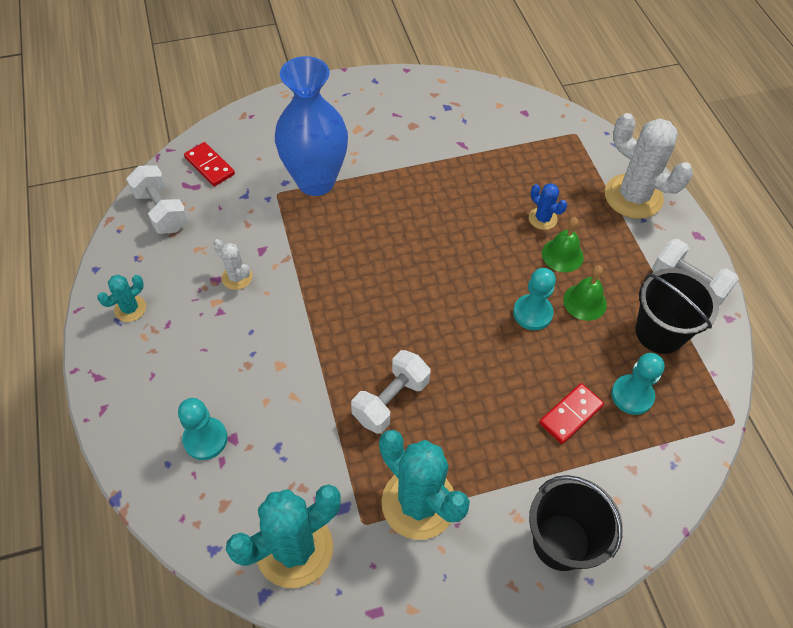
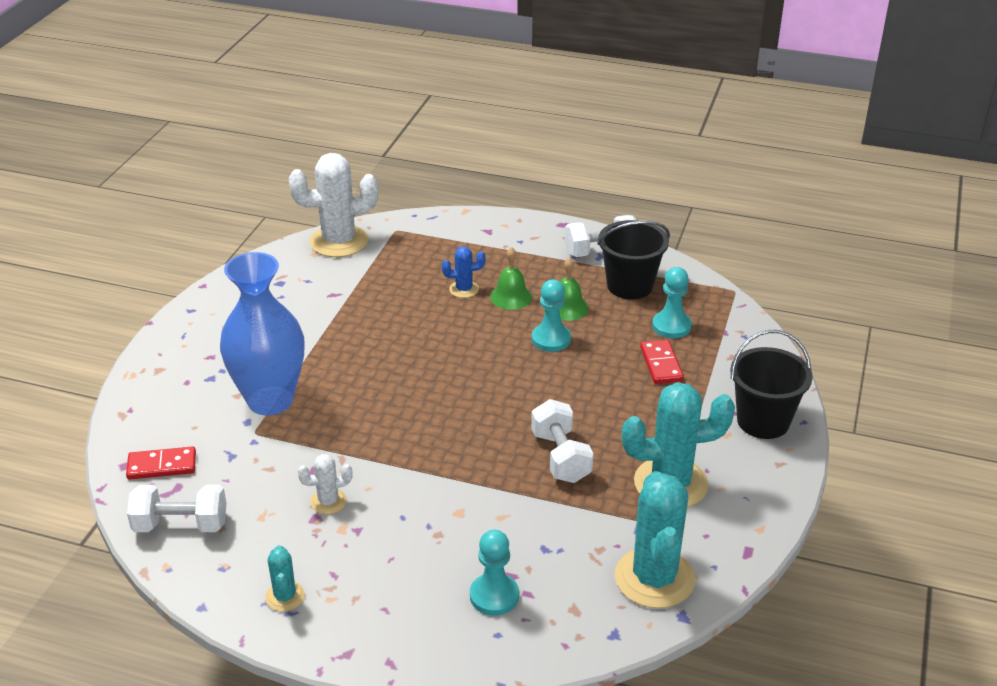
camera: 55 degrees left, 20 degrees down
(633, 196) = (493, 234): white cactus -> white cactus (339, 241)

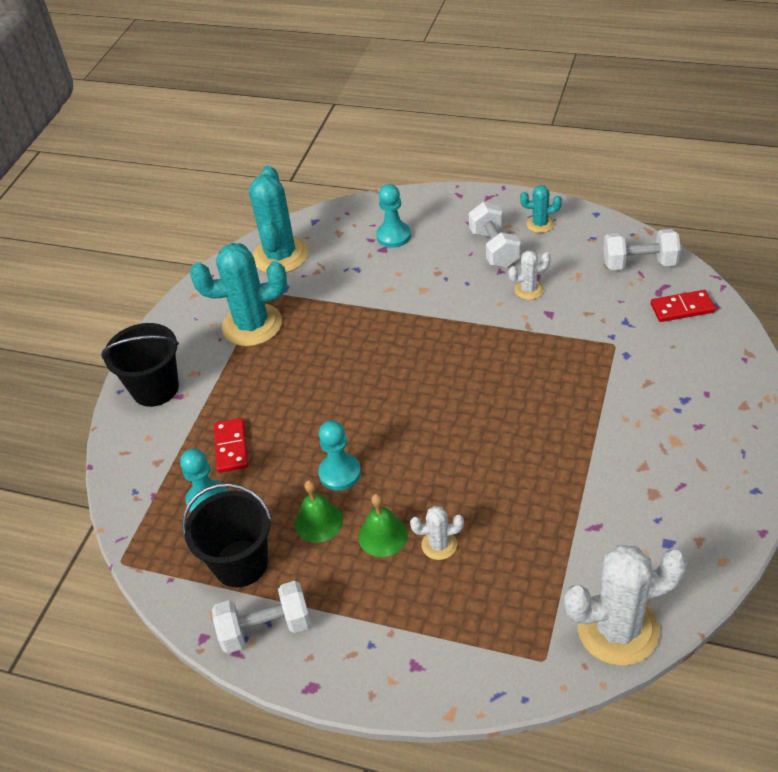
camera: 175 degrees left, 10 degrees up
(270, 400) = (613, 378): blue vase -> none
(285, 596) = (540, 224): turquoise cactus -> turquoise cactus turned 75 degrees counterclockwise
(464, 289) = (439, 545): blue cactus -> white cactus
(560, 457) = (339, 341): white dumbbell -> white dumbbell (494, 248)

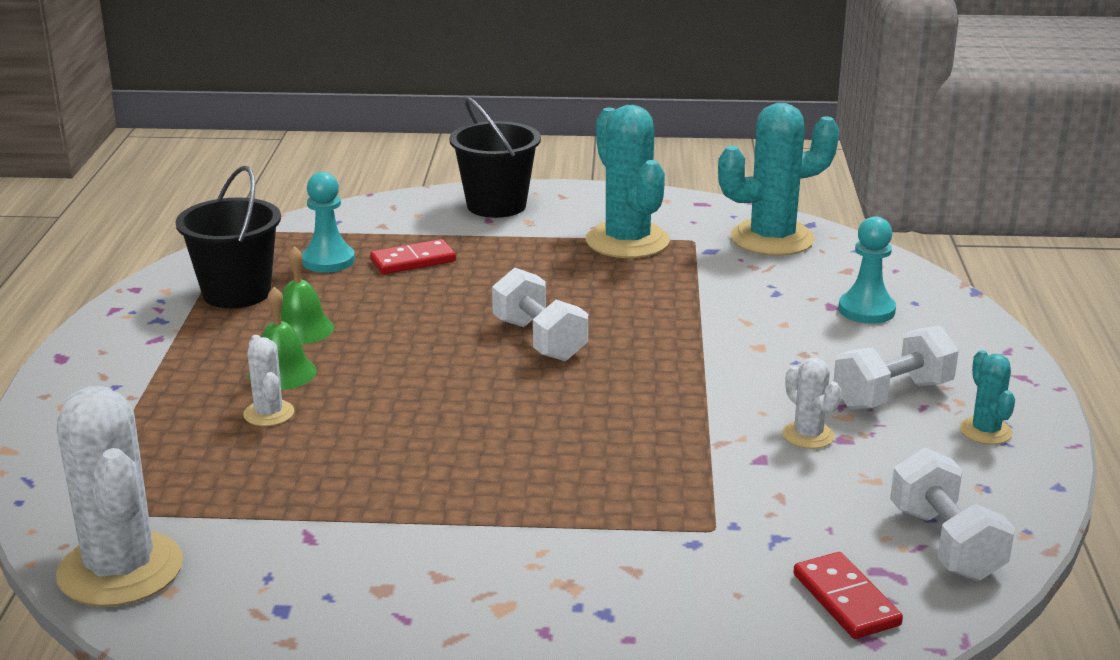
camera: 70 degrees right, 20 degrees down
(266, 628) = (144, 320): white dumbbell -> white dumbbell (539, 340)
(340, 473) = (383, 332): turquoise pawn -> none

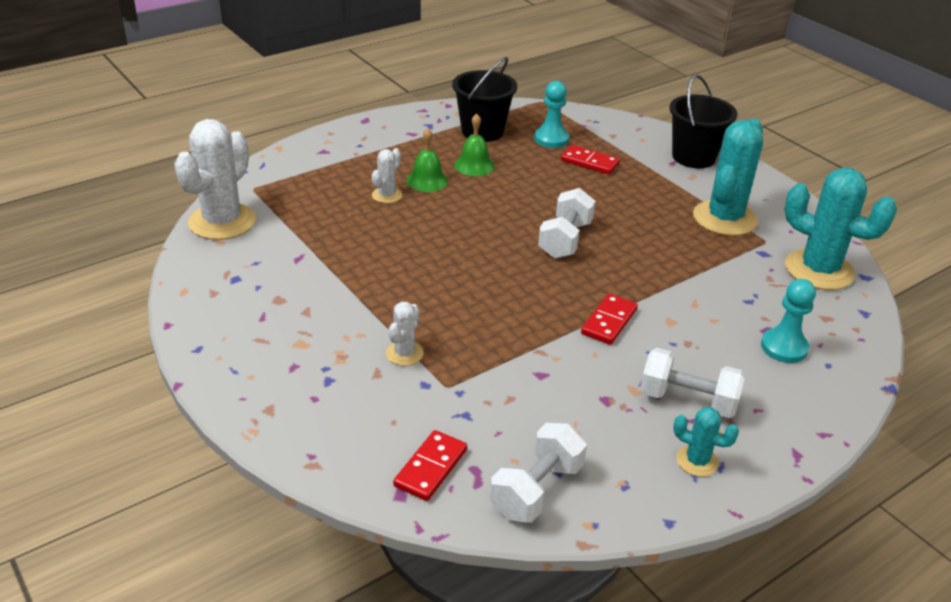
camera: 50 degrees right, 10 degrees up
(718, 380) = (609, 321): none -> red domino
(808, 435) = (591, 383): white cactus -> white cactus (404, 353)
(985, 431) = (697, 461): turquoise cactus -> turquoise cactus turned 75 degrees clockwise

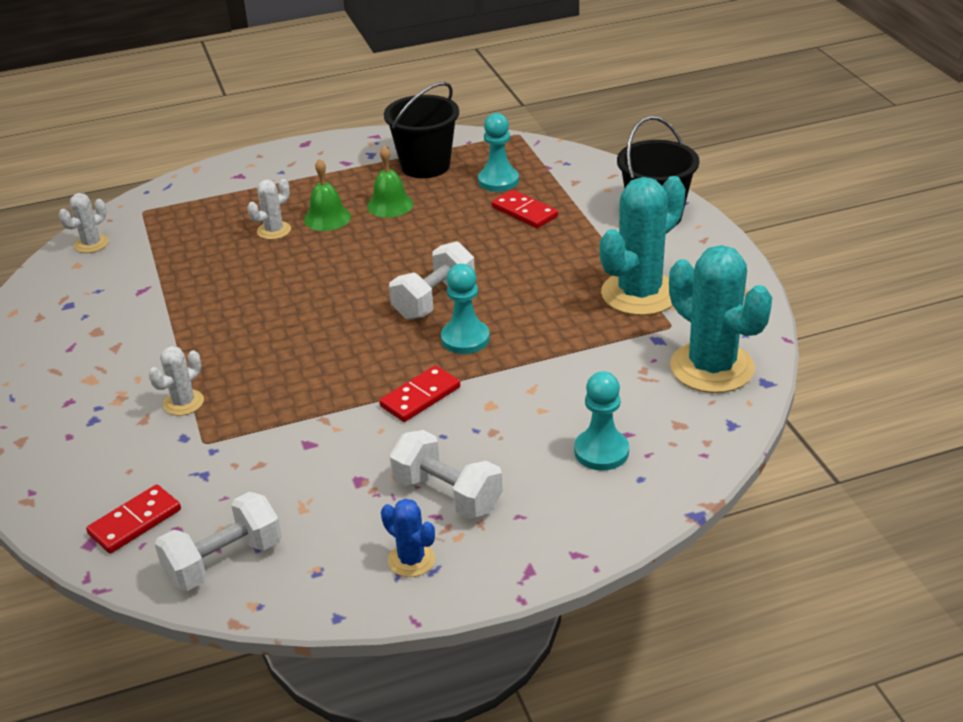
camera: 20 degrees right, 0 degrees up
(222, 222) = (91, 244): white cactus -> white cactus, size x0.48
(612, 269) = (465, 339): none -> turquoise pawn
(697, 461) = (411, 560): turquoise cactus -> blue cactus

